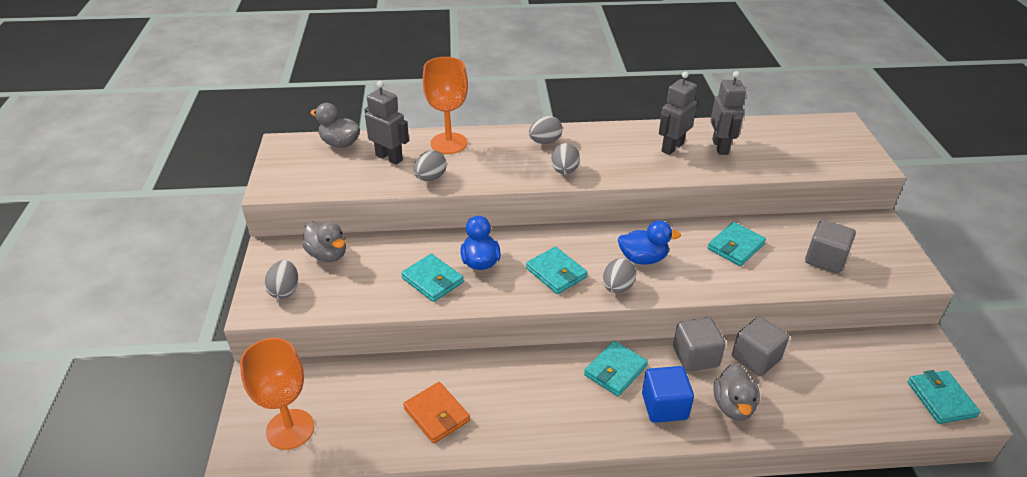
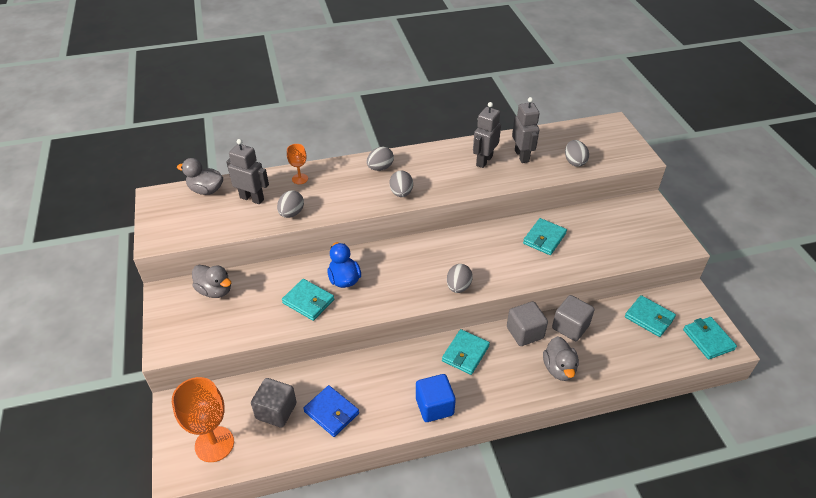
camera: 10 degrees left, 5 degrees up
(285, 290) = (186, 328): grey egg -> grey egg (574, 162)
(436, 415) = (331, 412): orange wallet -> blue wallet
(449, 143) = (300, 179): orange goblet -> orange goblet, size x0.52
(556, 273) = (407, 281): turquoise wallet -> turquoise wallet (649, 318)
(643, 258) = (474, 259): blue duck -> none
(664, 406) = (507, 377): blue cube -> blue cube (434, 406)
(825, 259) = (613, 240): grey cube -> grey cube (276, 411)

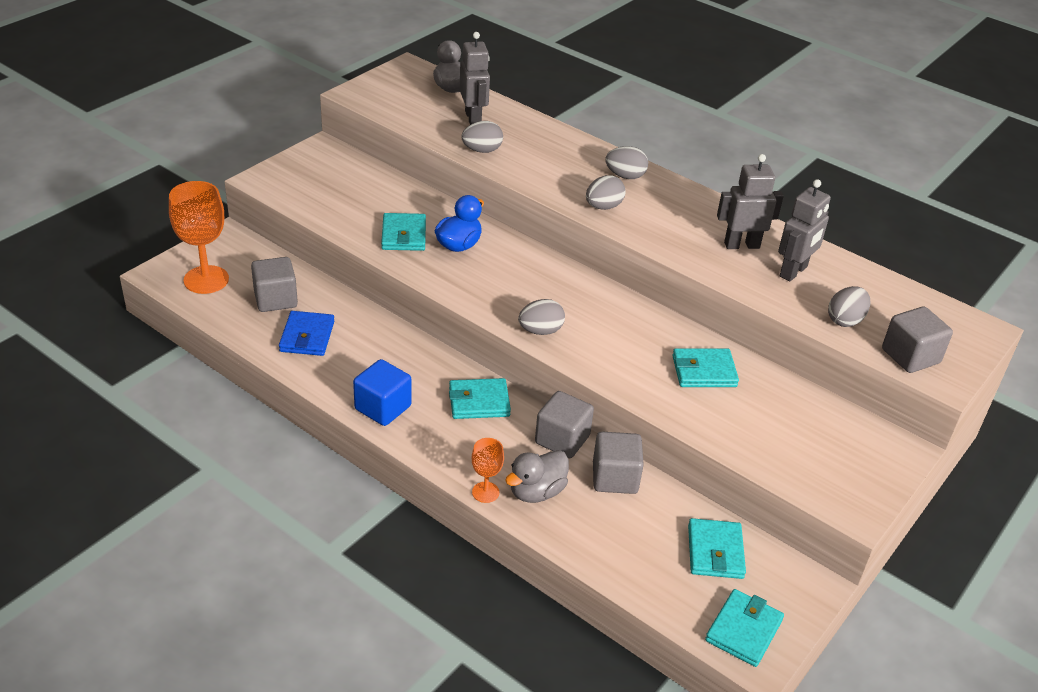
camera: 50 degrees right, 5 degrees down
(215, 291) = (355, 173): grey duck -> none
(300, 179) = (538, 133): orange goblet -> orange goblet (485, 492)
(617, 157) = (910, 356): none -> grey cube

